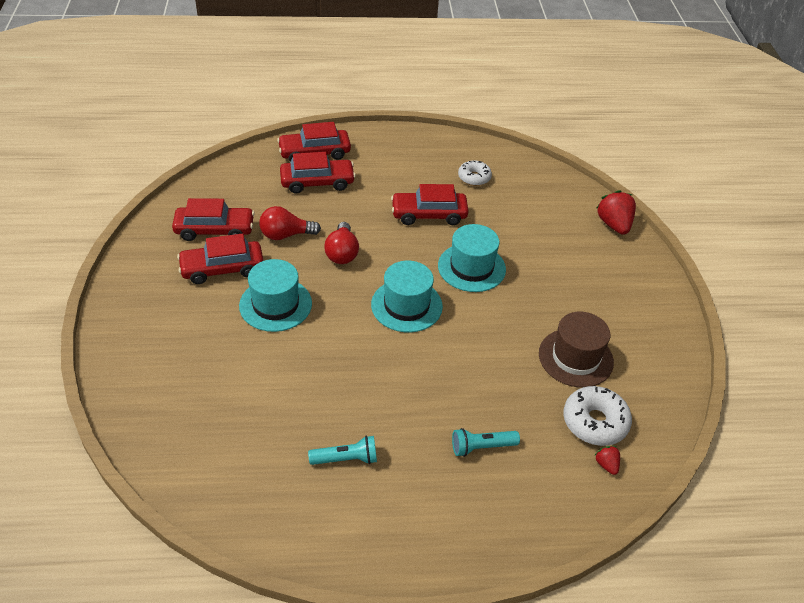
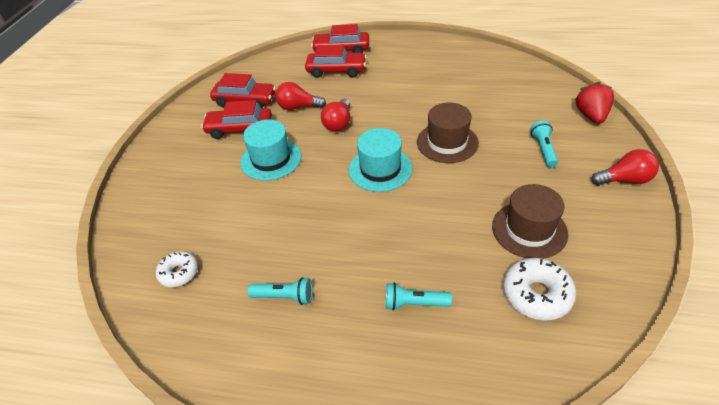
camera: 20 degrees right, 0 degrees up
(429, 214) = (421, 98): red car -> none
(471, 267) = (447, 142): turquoise hat -> brown hat
(474, 177) = (468, 72): white donut -> white donut (179, 273)
(573, 268) = (543, 149): none -> turquoise flashlight
(606, 465) = (540, 340): red strawberry -> none
(656, 295) = (624, 180): none -> red light bulb

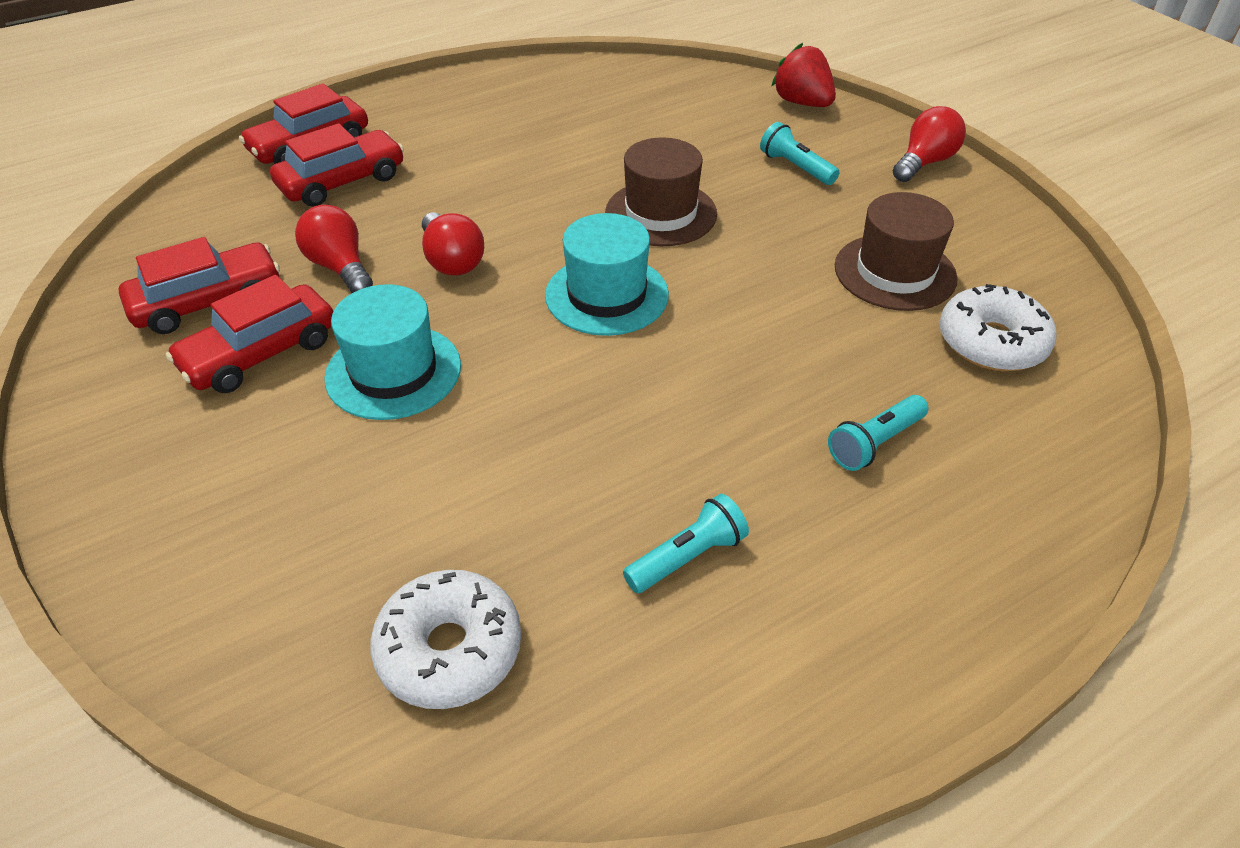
camera: 45 degrees left, 0 degrees up
(179, 273) = (450, 649): white donut -> white donut, size x1.53
(298, 107) = (340, 267): red light bulb -> red light bulb turned 90 degrees clockwise

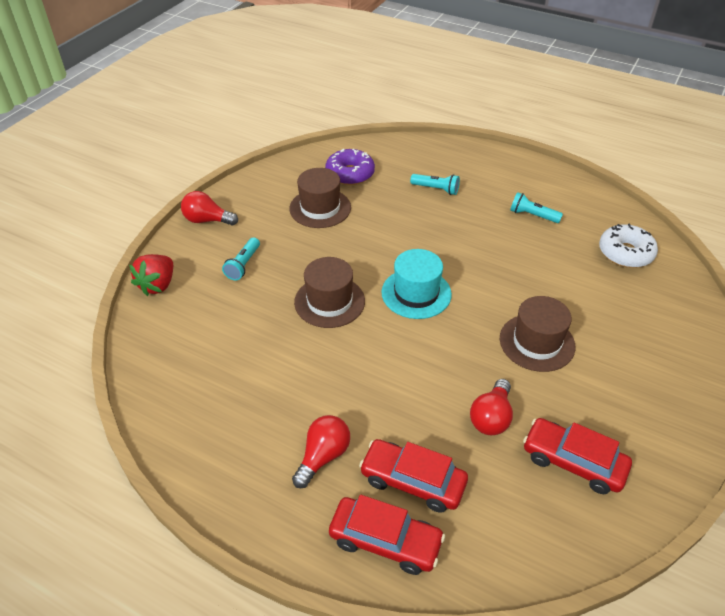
camera: 120 degrees left, 0 degrees up
(260, 353) = (578, 404): red car -> none
(393, 371) = (537, 342): turquoise hat -> brown hat
(452, 261) = (442, 368): red light bulb -> red light bulb (323, 456)
(991, 342) = (350, 174): white donut -> purple donut

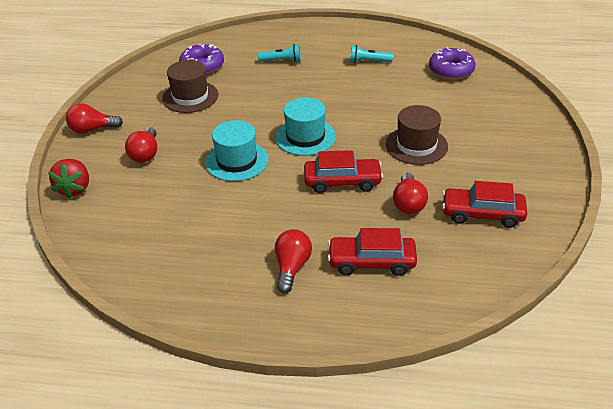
camera: 20 degrees left, 5 degrees down
(243, 265) = (145, 154): turquoise flashlight -> red light bulb
(329, 301) = (236, 161): brown hat -> turquoise hat
(385, 541) = (372, 306): red car -> red car (342, 182)
(625, 253) = (451, 70): white donut -> purple donut

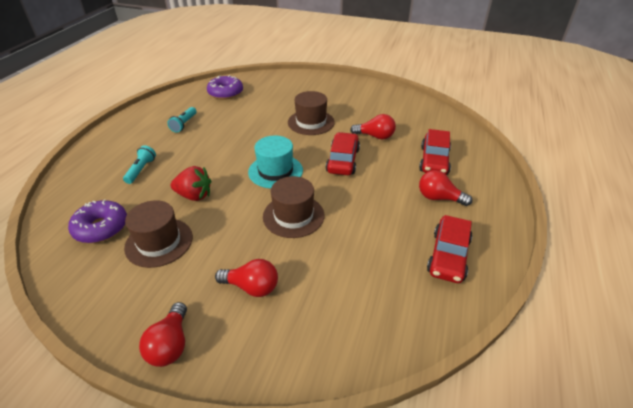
camera: 80 degrees left, 0 degrees up
(74, 188) = (294, 362): red strawberry -> red strawberry (194, 195)
(236, 161) = (293, 216): turquoise hat -> brown hat
(482, 214) = (391, 112): red car -> red car (448, 256)

